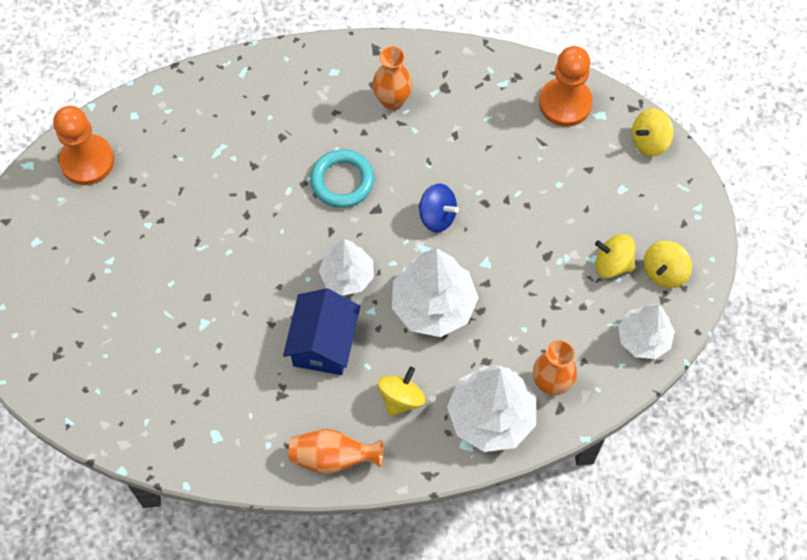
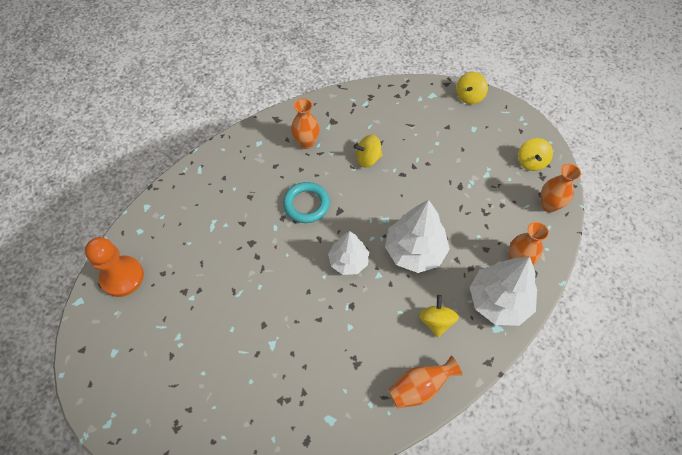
camera: 30 degrees left, 5 degrees down
(324, 343) = (362, 313): blue house -> none
(437, 216) = (379, 196): blue spinning top -> none
(565, 103) = (408, 98): orange pawn -> none
(612, 264) = (500, 172): yellow spinning top -> yellow spinning top (368, 159)
(643, 338) = (549, 205): white tree -> orange vase

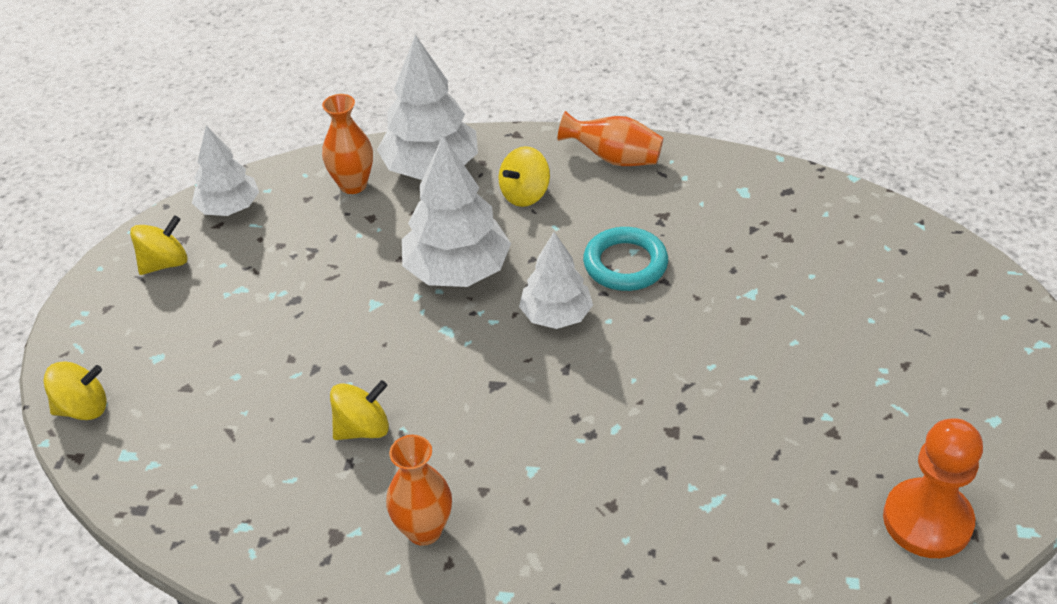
camera: 135 degrees left, 15 degrees down
(306, 204) = (533, 427): turquoise ring -> turquoise ring (625, 264)
(368, 159) = (363, 428): yellow spinning top -> yellow spinning top turned 60 degrees counterclockwise
(549, 205) = (229, 208): orange vase -> white tree

